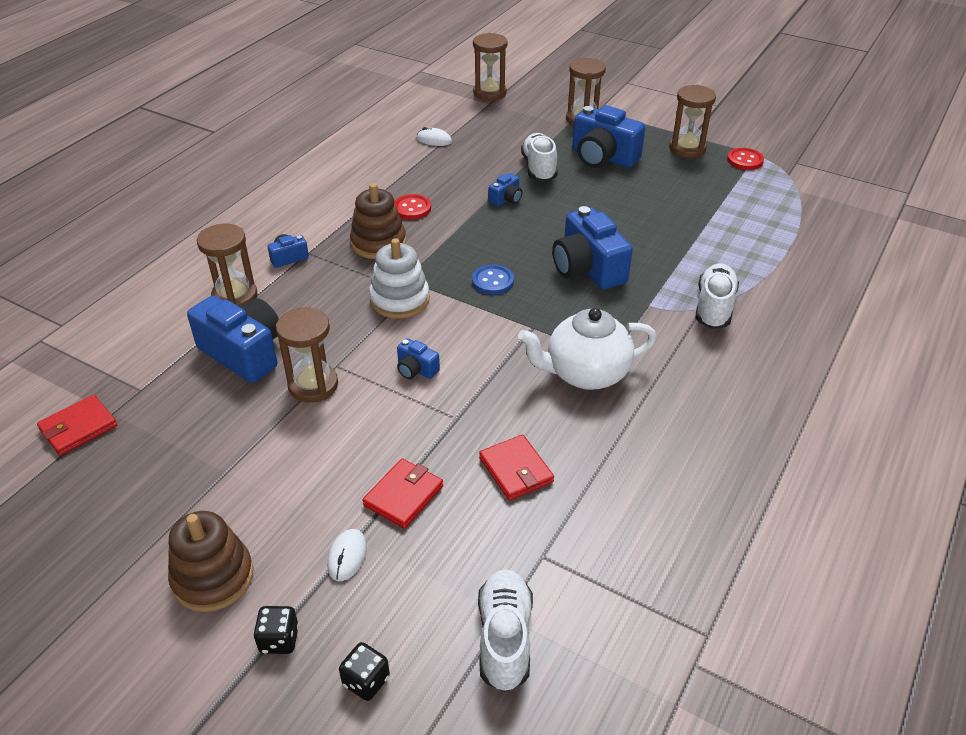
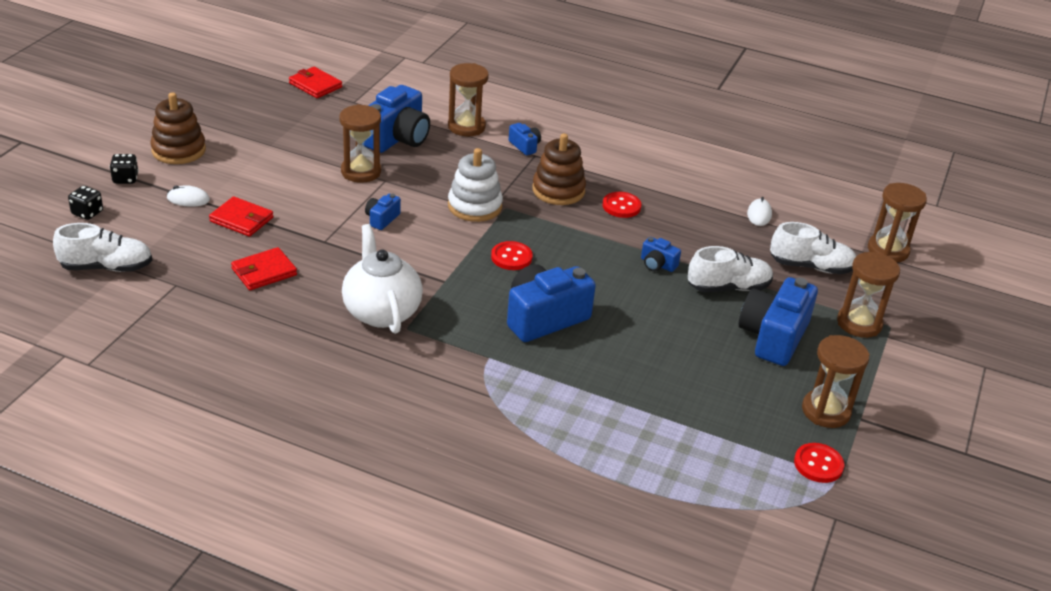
camera: 80 degrees right, 5 degrees down
(493, 281) = (511, 257): blue button -> red button
(714, 307) = (492, 405): white shoe -> white shoe (811, 267)

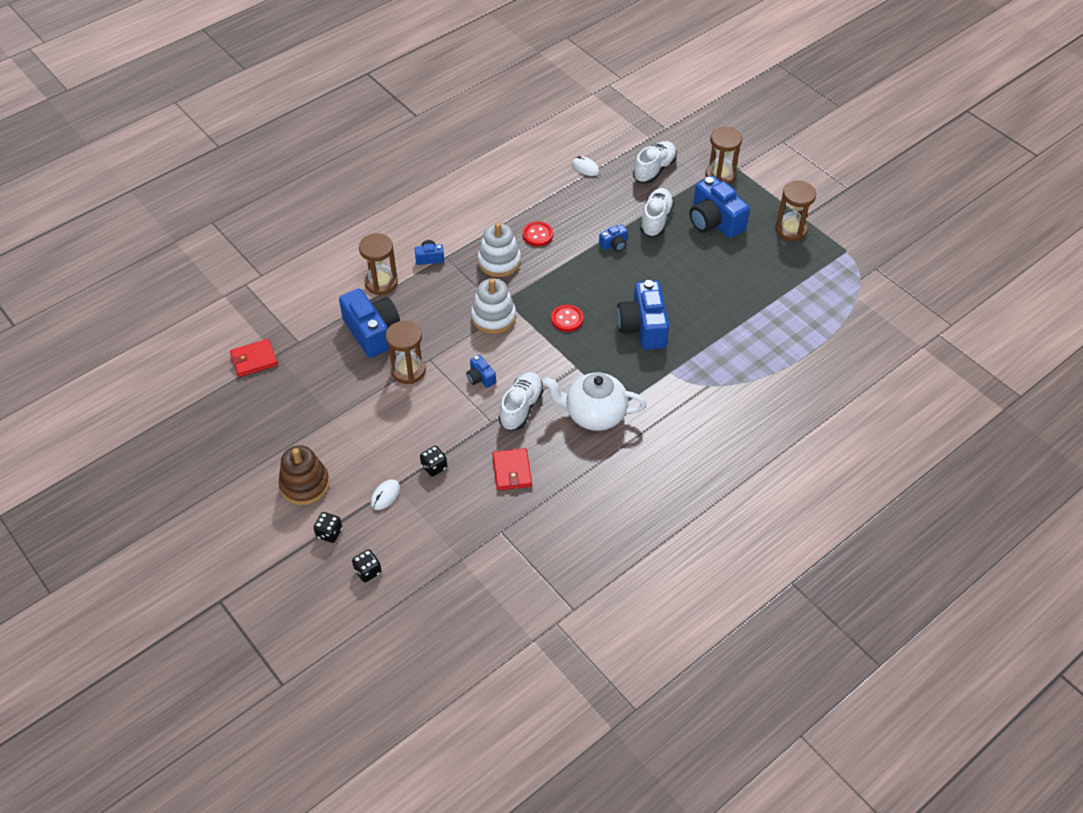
camera: 60 degrees left, 15 degrees up
(107, 267) = (454, 573): white shoe -> white shoe (521, 408)
(241, 219) = (434, 467): red wallet -> black dice
(558, 190) = (499, 261): brown stacking toy -> white stacking toy
(818, 464) = (832, 255): red button -> none
(888, 250) = (656, 125): brown hourglass -> none

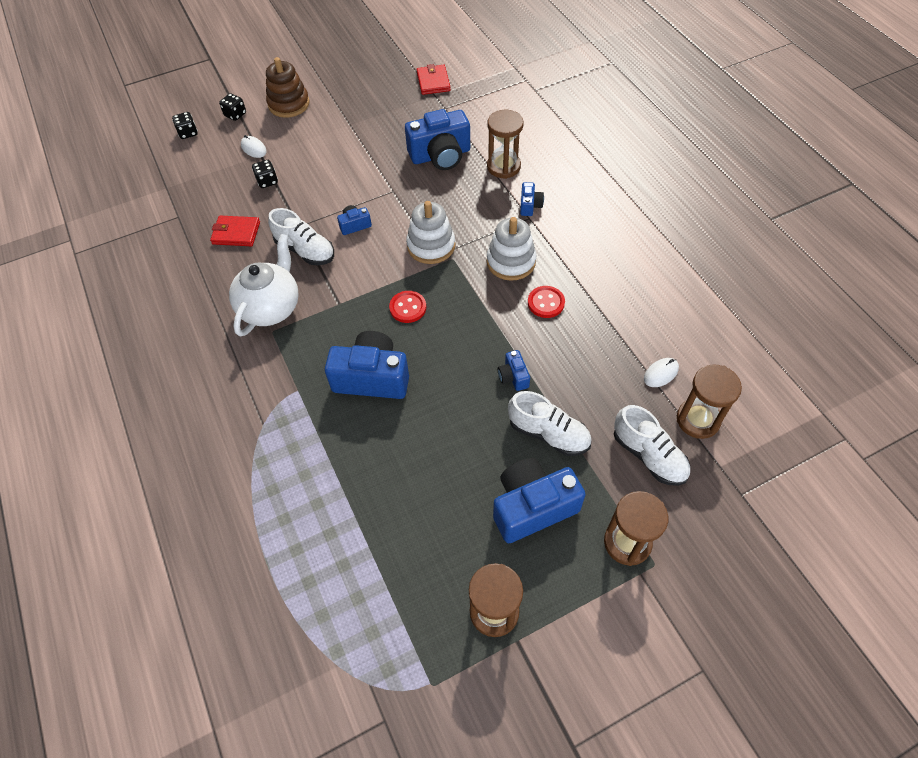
camera: 105 degrees right, 5 degrees up
(408, 370) = (384, 175): brown hourglass -> brown hourglass (698, 420)

